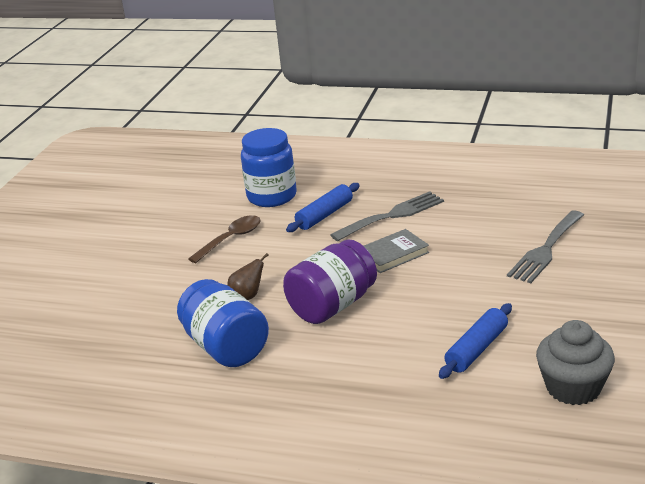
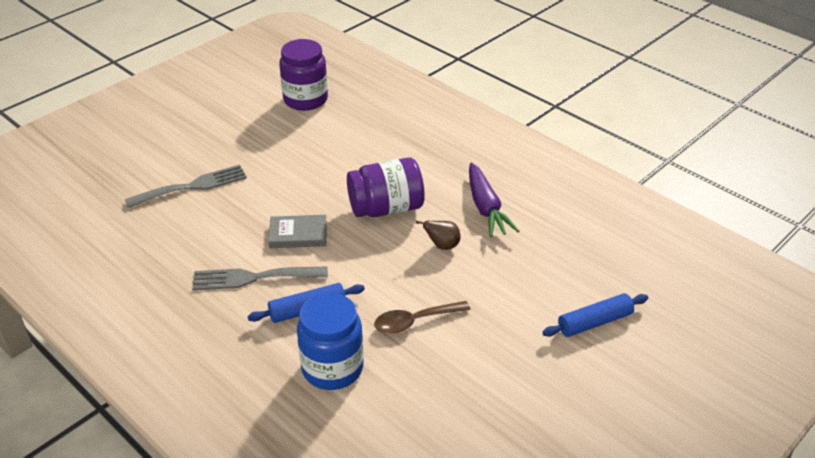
camera: 155 degrees left, 10 degrees up
(226, 347) = (486, 207): blue jar -> purple carrot
(476, 349) = (328, 139): blue rolling pin -> blue rolling pin (594, 322)
(573, 387) = (305, 100): grey cupcake -> purple jar

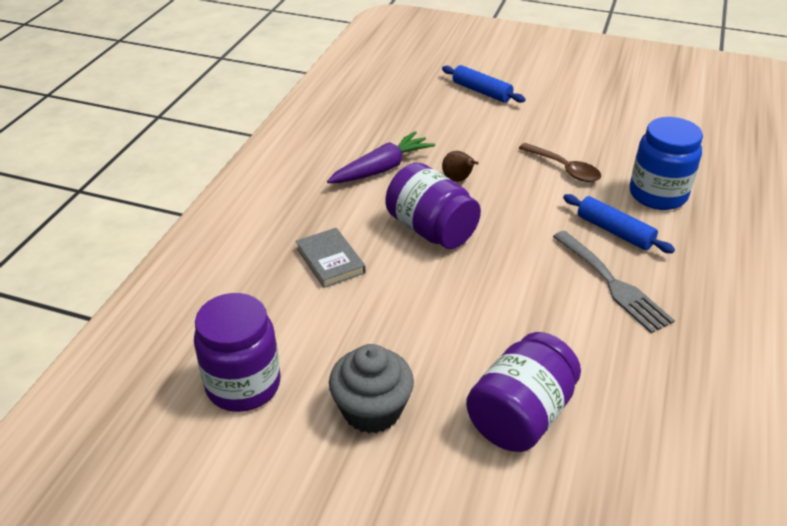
camera: 115 degrees left, 0 degrees up
(193, 186) = (520, 415): grey fork -> purple jar
(248, 136) = (372, 410): none -> grey cupcake
(298, 234) = (523, 278): grey book -> grey book (330, 260)

